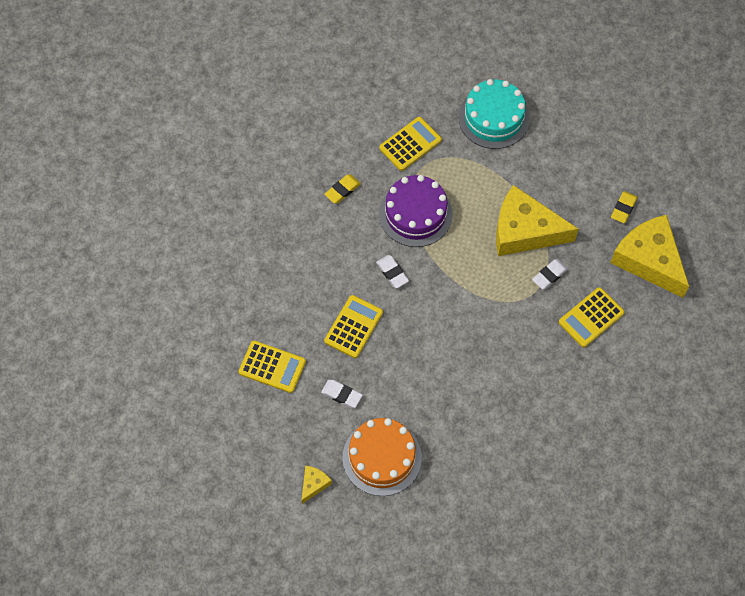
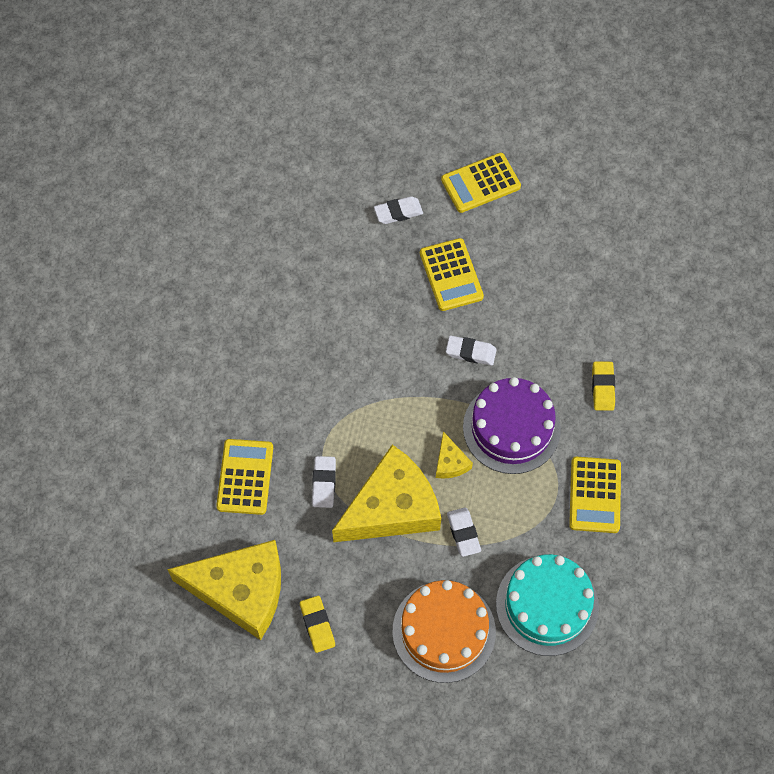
camera: 135 degrees right, 0 degrees up
(314, 484) = (344, 129): yellow cheese -> yellow cheese (450, 462)
(382, 457) = (311, 194): orange cake -> orange cake (444, 631)
(500, 186) = (463, 533): none -> white eraser

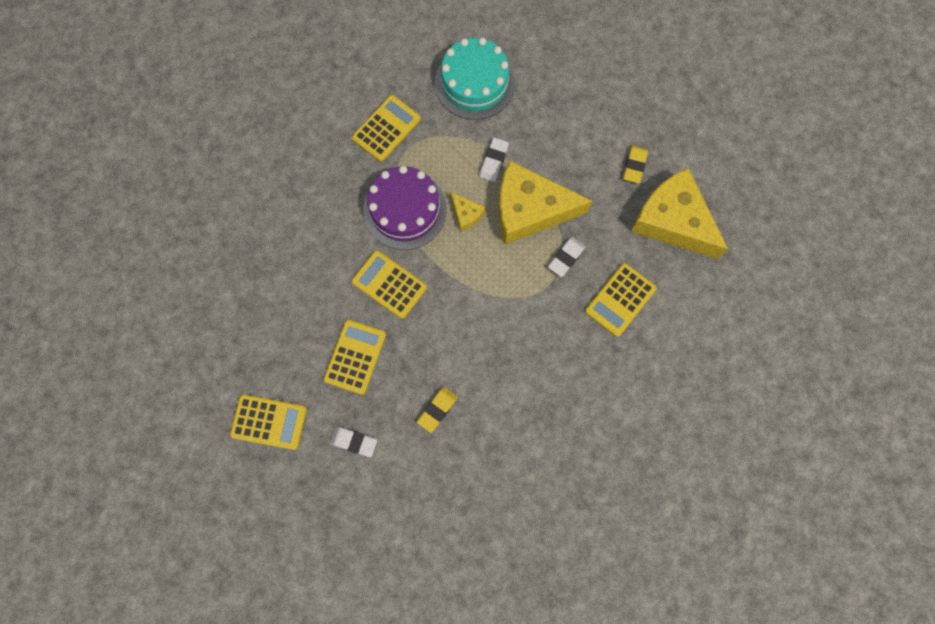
camera: 145 degrees left, 10 degrees up
(444, 631) = (553, 109): orange cake -> none
(450, 462) = (466, 214): yellow cheese -> yellow cheese turned 120 degrees clockwise
(470, 352) = (389, 284): white eraser -> yellow calculator
(603, 387) = (318, 195): yellow eraser -> yellow eraser (437, 410)

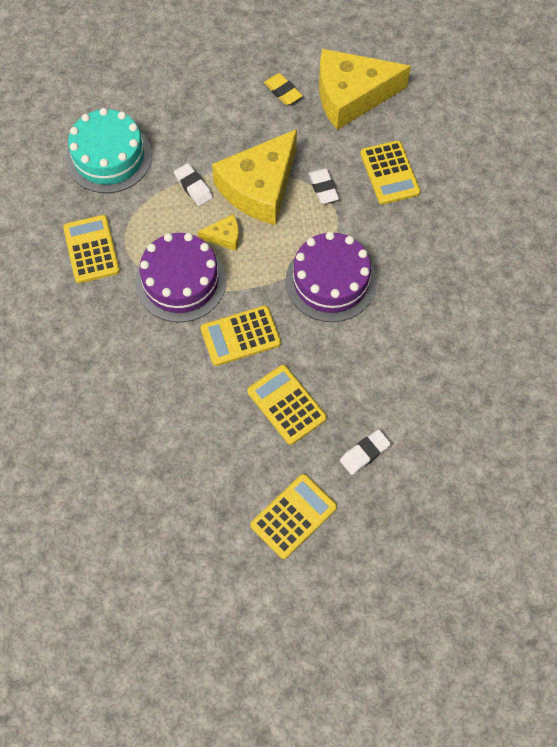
camera: 55 degrees left, 10 degrees down
(437, 410) = (384, 367): yellow eraser -> none
(484, 319) = (330, 281): none -> purple cake

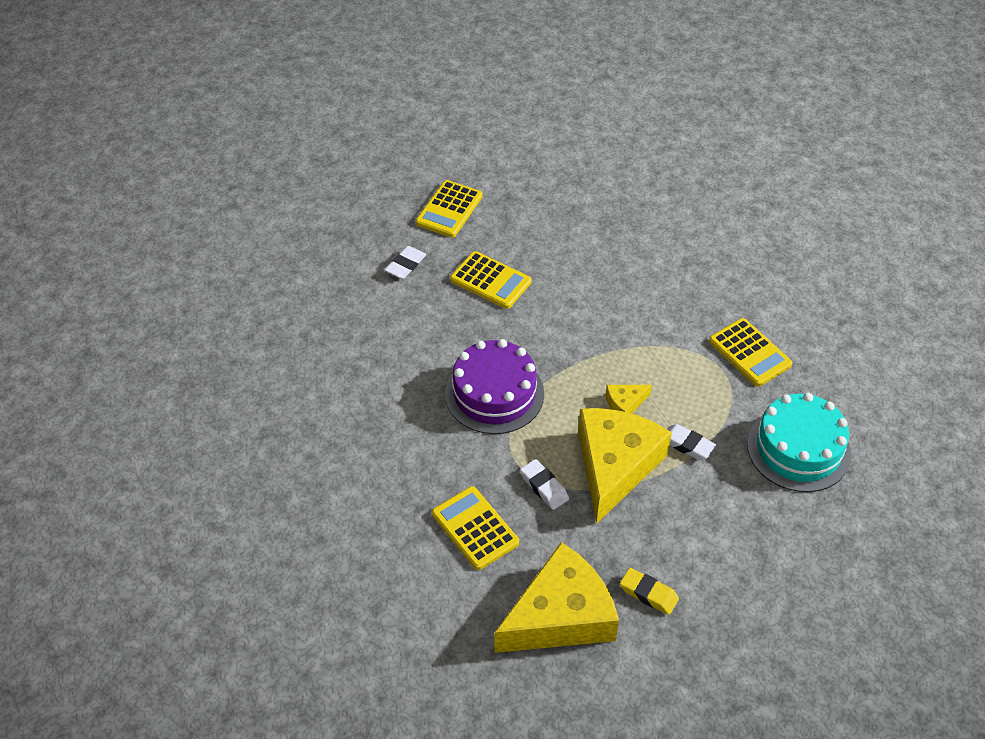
camera: 160 degrees right, 15 degrees down
(181, 281) = (644, 350): purple cake -> none
(240, 336) = (560, 321): yellow calculator -> none

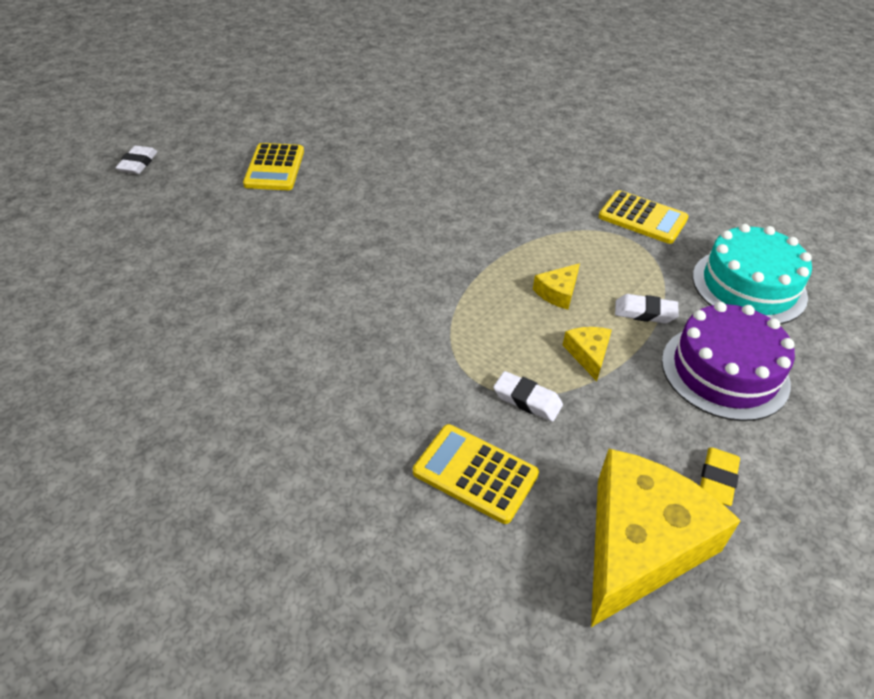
camera: 25 degrees left, 5 degrees down
(405, 265) = (250, 225): white eraser -> white eraser (138, 164)
(490, 281) = (351, 218): yellow calculator -> none
(494, 393) = (415, 320): purple cake -> purple cake (725, 371)
(615, 466) = (588, 354): yellow cheese -> yellow cheese, size x0.42
(648, 593) = (717, 480): yellow eraser -> yellow eraser turned 75 degrees counterclockwise

